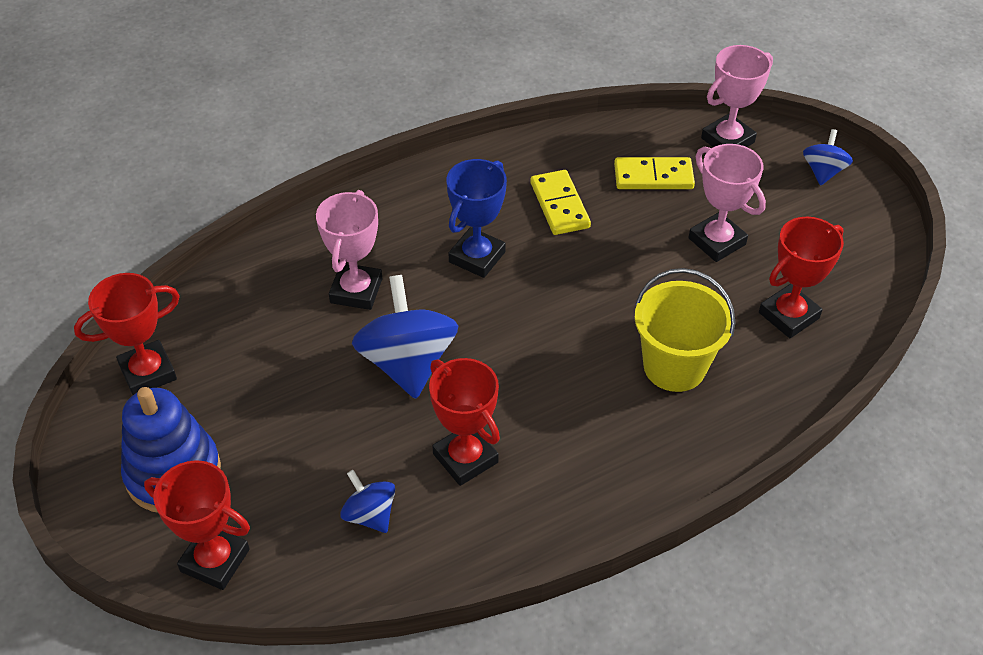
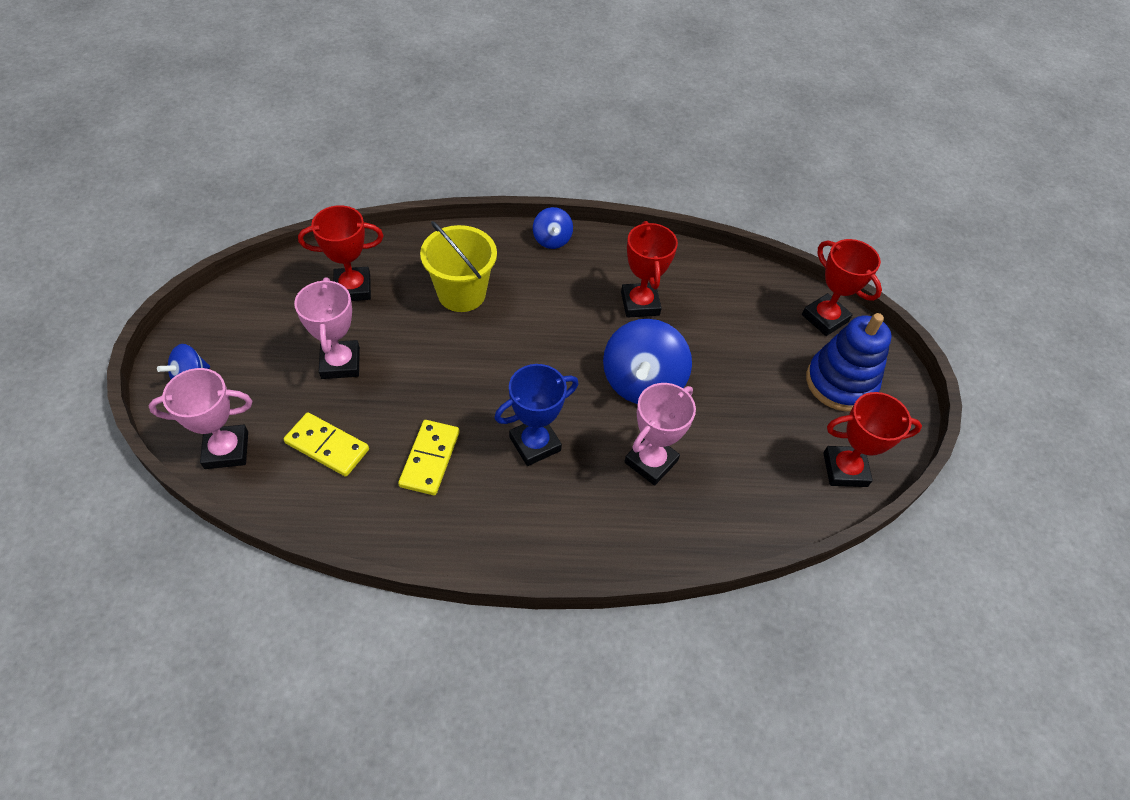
camera: 155 degrees left, 5 degrees up
(370, 514) = (718, 300): blue spinning top -> blue spinning top (552, 240)

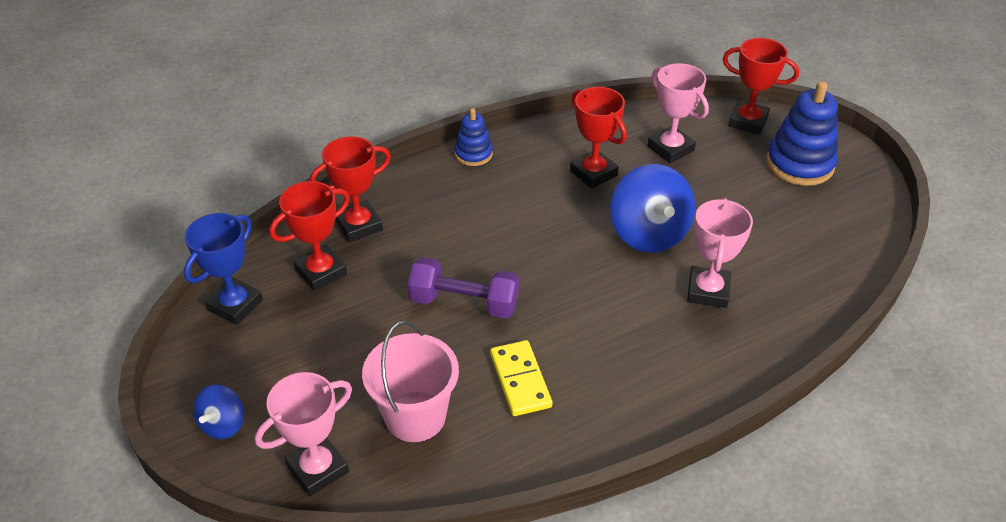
camera: 25 degrees left, 10 degrees down
(327, 446) = (415, 416): yellow domino -> pink bucket
(340, 363) = (365, 341): pink trophy -> pink trophy (670, 148)
(439, 369) = (464, 303): none -> purple dumbbell
(461, 293) = (430, 232): yellow bucket -> none
(535, 444) = (601, 323): blue trophy -> blue trophy (235, 305)
(552, 240) = (473, 154): blue spinning top -> blue stacking toy
(845, 469) = (856, 226): red trophy -> red trophy (359, 225)

